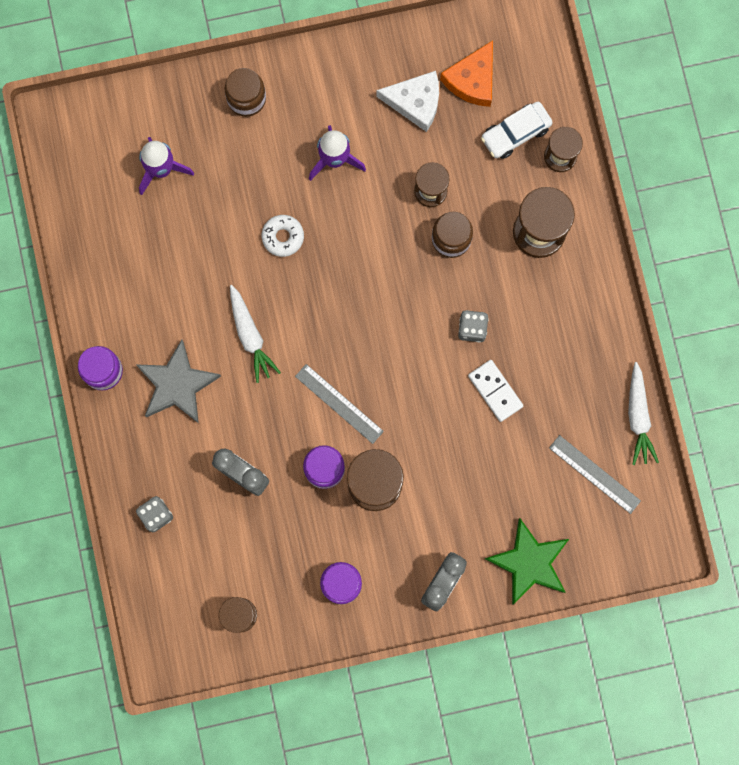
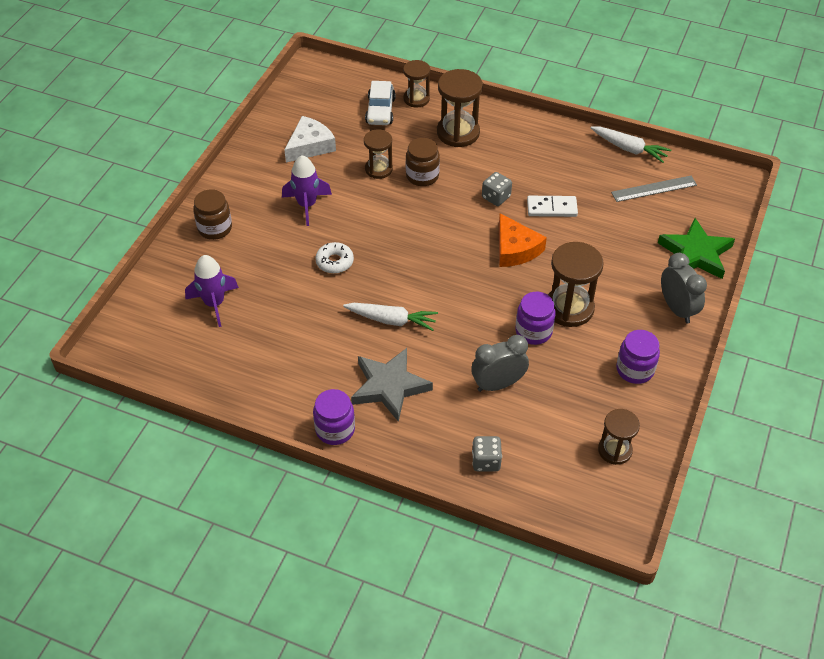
camera: 55 degrees left, 30 degrees down
(339, 403) = (489, 296): grey ruler -> none
(472, 80) = (324, 112): orange cheese -> orange cheese (515, 249)

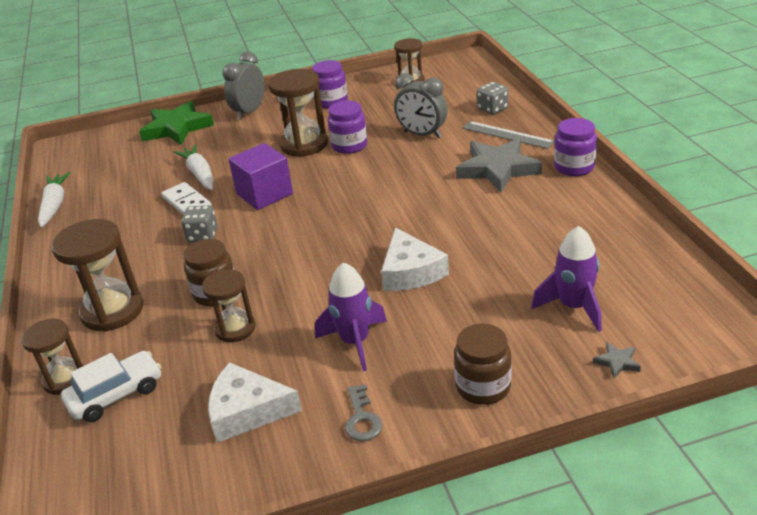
camera: 125 degrees left, 15 degrees down
(160, 286) = (617, 362): none -> grey star
(253, 178) = (362, 418): none -> grey key
(334, 262) = (410, 272): white donut -> white cheese
(391, 320) = (432, 204): white carrot -> white carrot (199, 174)
(515, 249) = (264, 194): orange cheese -> purple cube
(654, 189) = (107, 172): grey ruler -> grey ruler (507, 135)

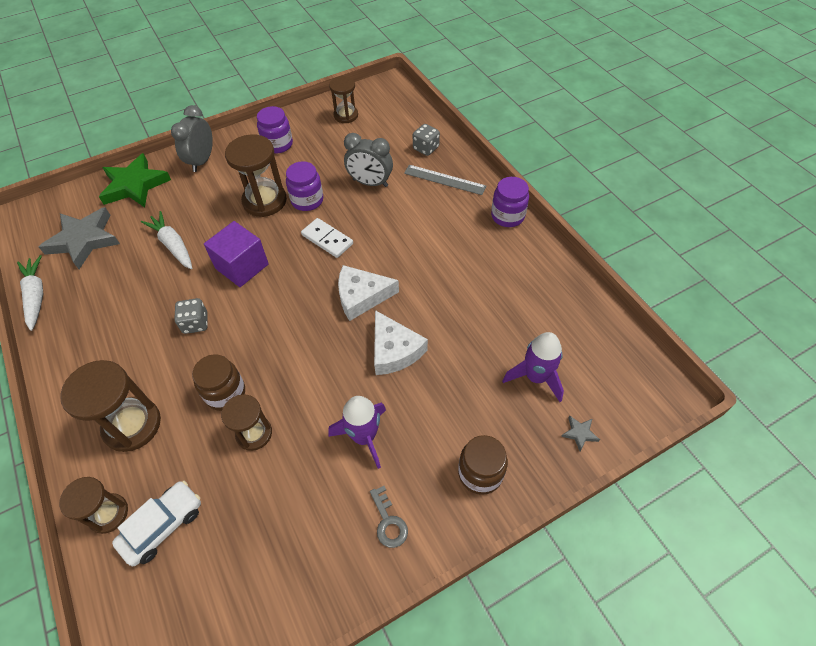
camera: 15 degrees left, 20 degrees up
(187, 203) = (169, 283): white domino -> white domino (327, 239)
(247, 411) = (288, 527): white cheese -> white cheese (361, 296)
(497, 169) = (444, 222): grey star -> grey star (84, 240)

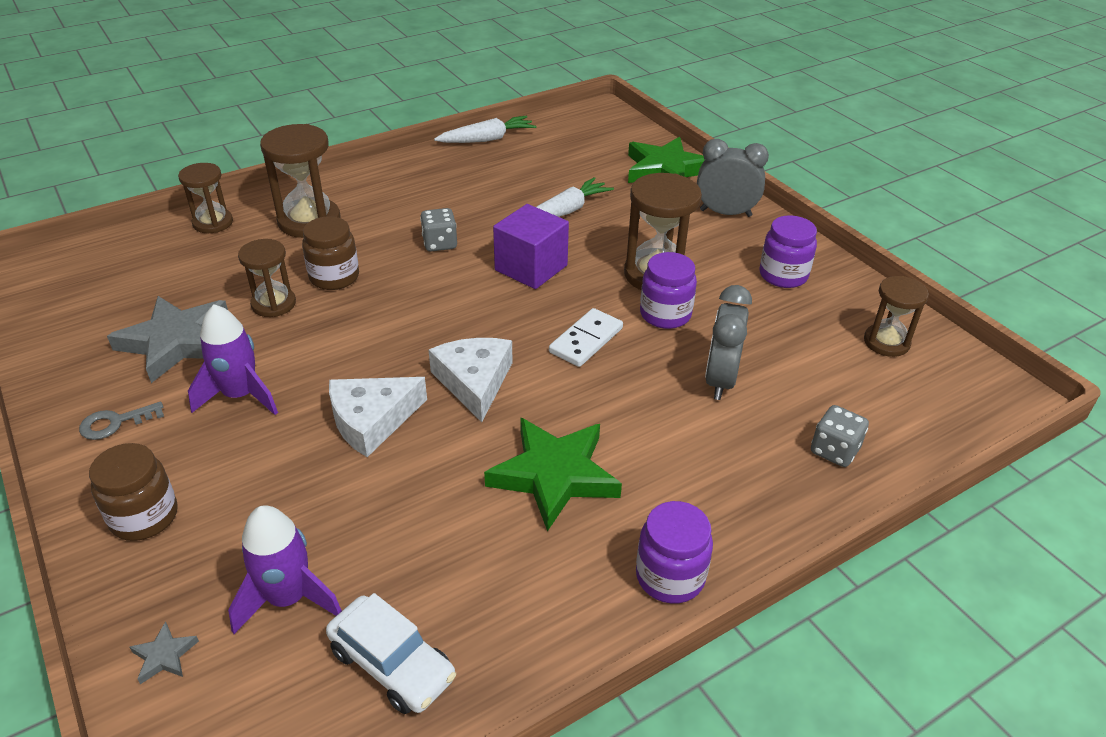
camera: 85 degrees right, 15 degrees down
(84, 240) = (568, 152): grey star -> grey star (176, 342)
(163, 525) = (186, 256): white car -> white car (392, 664)
(442, 258) = (554, 475): none -> green star
(444, 179) = (753, 478): grey ruler -> none

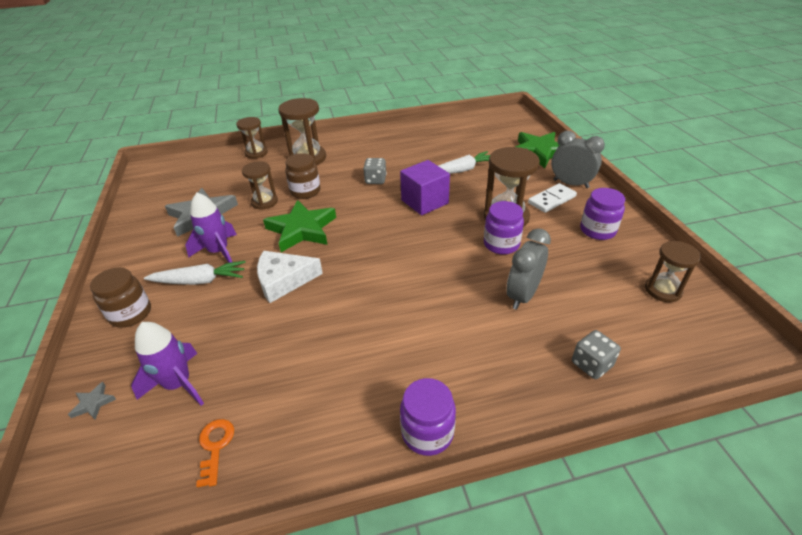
camera: 20 degrees right, 0 degrees up
(115, 423) = (147, 256): grey key -> none
(392, 664) = (215, 446): white car -> orange key
(474, 382) = (356, 267): white cheese -> none
(487, 139) = (432, 123): white carrot -> white carrot (200, 281)
(554, 475) = (379, 339): green star -> green star (302, 229)
(586, 340) = (440, 253): white domino -> white domino (551, 200)

